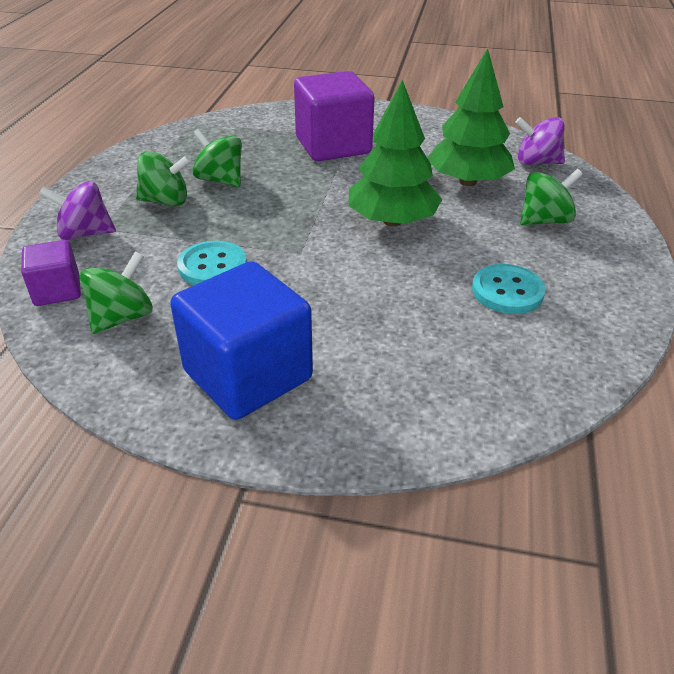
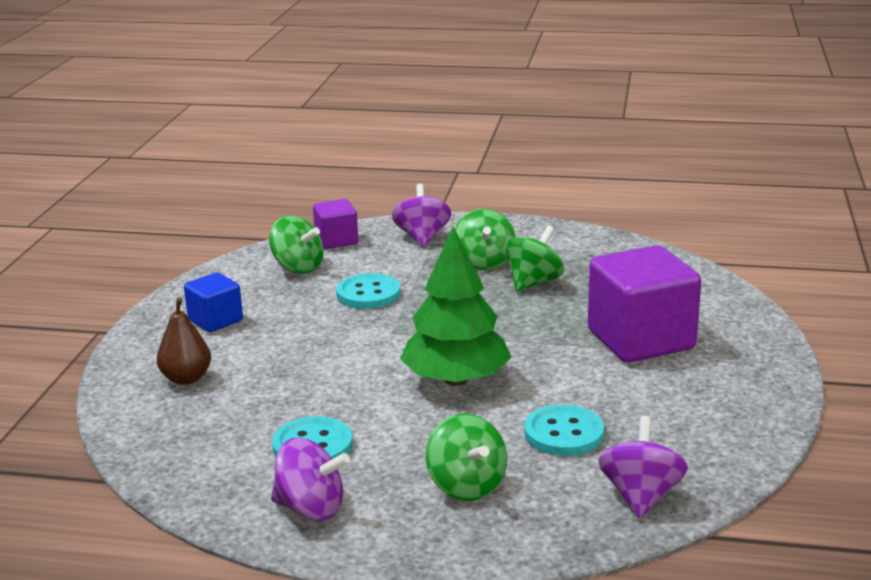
camera: 90 degrees right, 15 degrees down
(248, 375) = (215, 320): blue cube -> blue cube, size x0.53
(388, 385) = (186, 378): none -> brown pear
(468, 182) = (563, 433): green tree -> turquoise button
(598, 289) = (311, 508): none -> purple spinning top

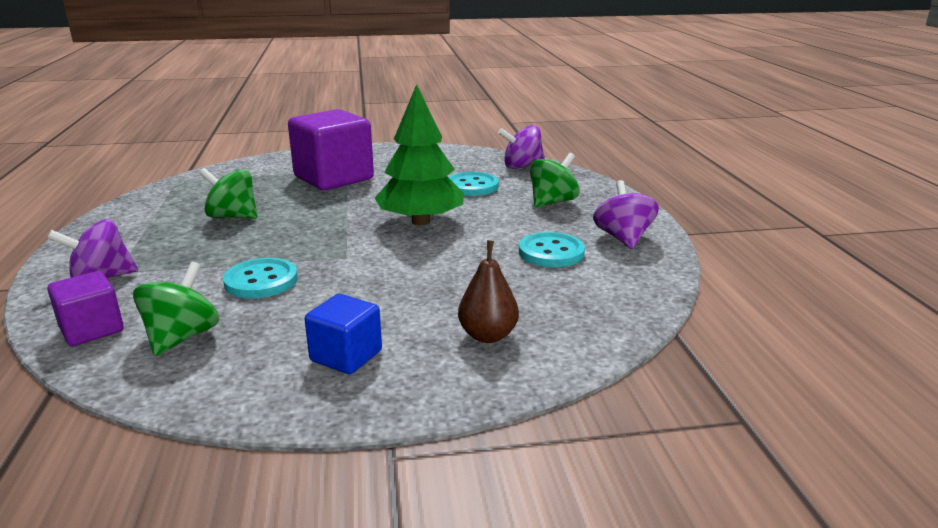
camera: 110 degrees left, 0 degrees up
(484, 262) = (182, 240): green spinning top -> none

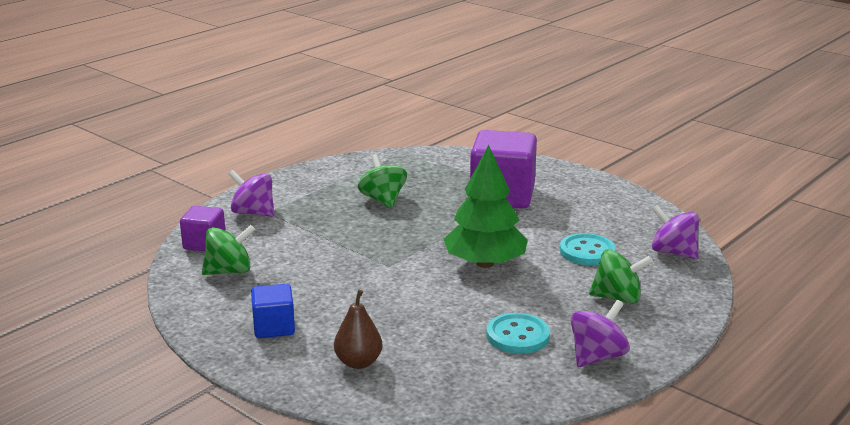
camera: 50 degrees right, 0 degrees up
(261, 281) = (317, 257): turquoise button -> none

